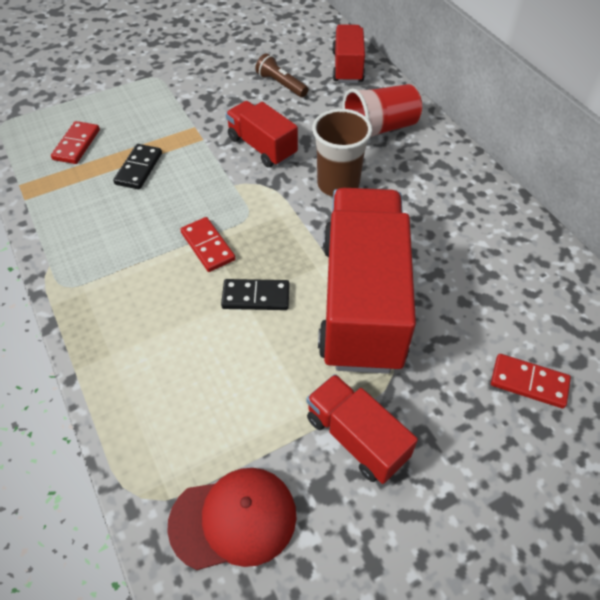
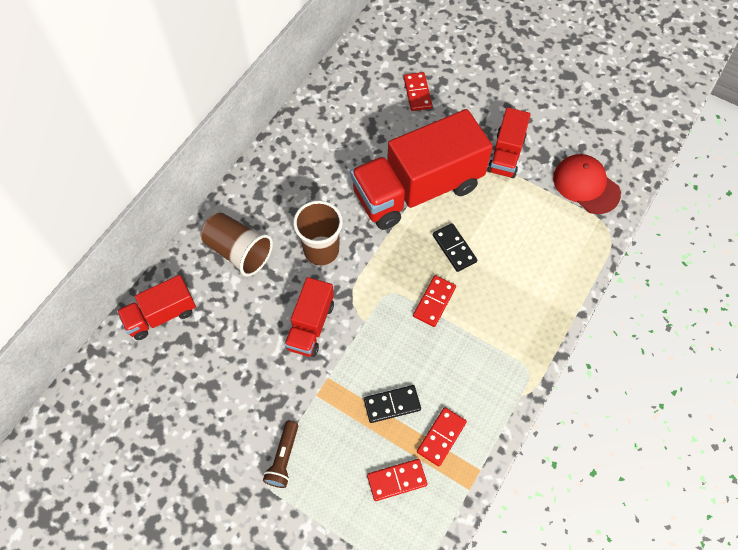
camera: 120 degrees left, 10 degrees up
(78, 187) = (441, 437): none -> red domino
(281, 84) = (217, 358): brown flashlight -> brown flashlight (283, 458)
(379, 129) = (239, 251): red cup -> brown cup

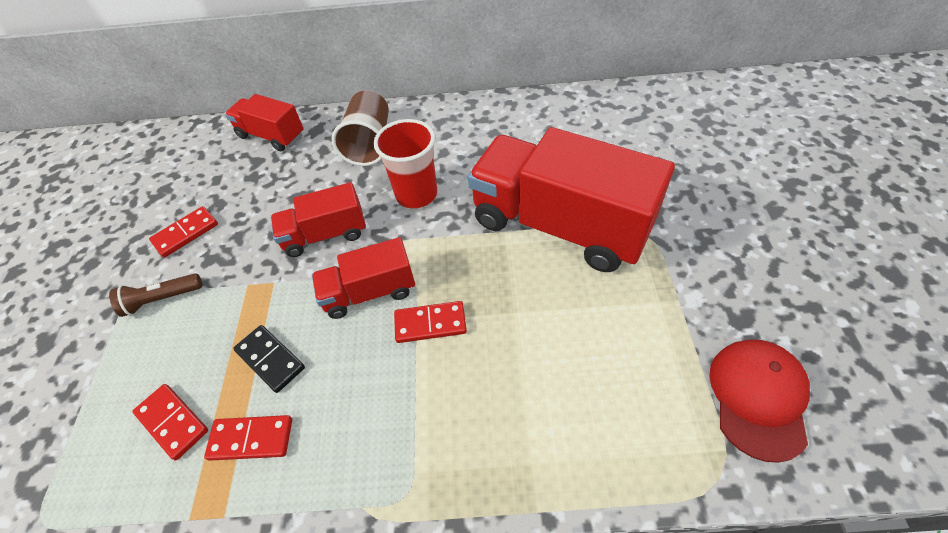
camera: 60 degrees right, 10 degrees down
(321, 250) = (416, 194): brown cup -> red cup
(417, 93) = (676, 157): red domino -> red domino (186, 233)
(454, 248) = (517, 302): black domino -> none
(506, 154) = (696, 278): red truck -> red truck (369, 292)

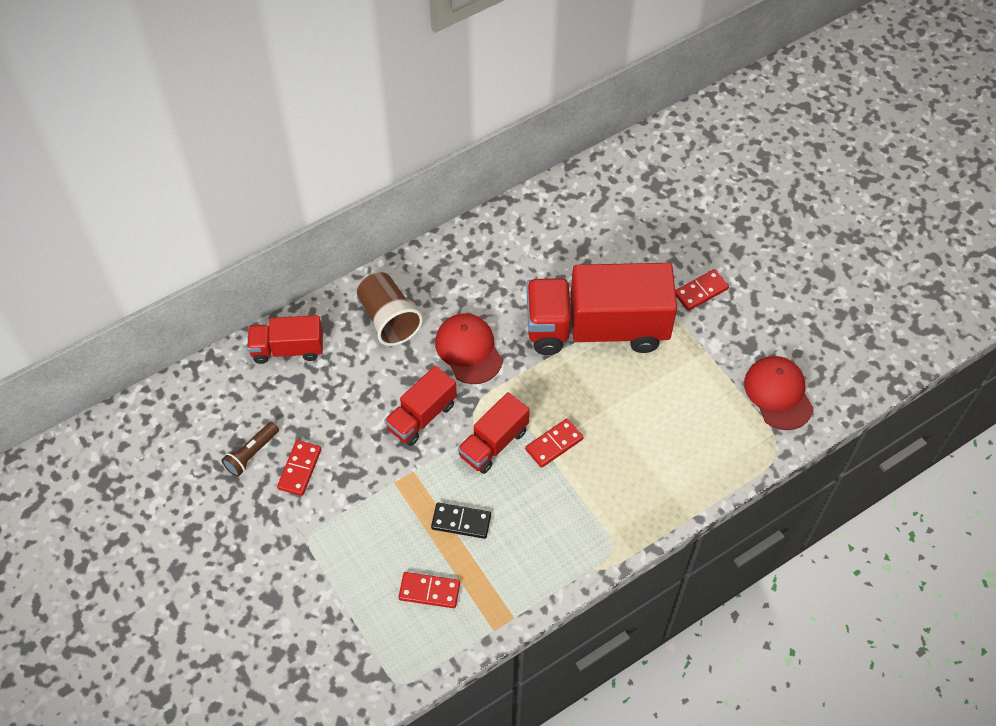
camera: 35 degrees left, 5 degrees up
(161, 299) = (335, 525): brown flashlight -> brown flashlight (251, 454)
(251, 438) = (492, 571): red domino -> red domino (700, 291)
(416, 194) = (468, 350): red cup -> red cap

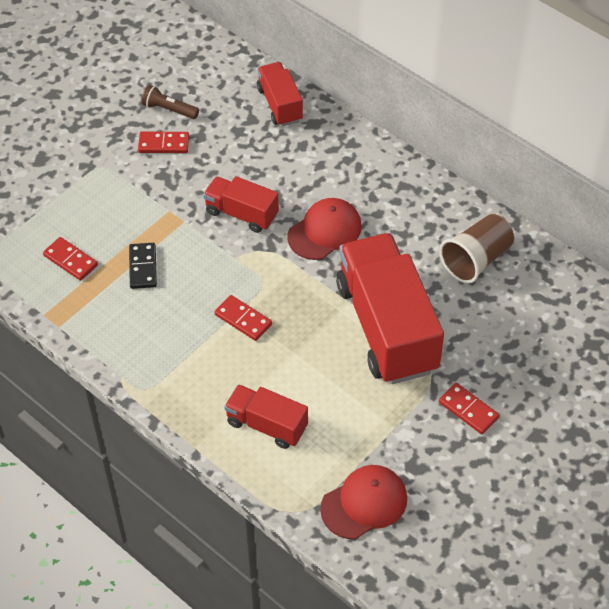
camera: 75 degrees right, 5 degrees down
(389, 319) = (337, 165): brown cup -> brown cup (476, 259)
(429, 591) = (70, 260): red domino -> red domino turned 45 degrees counterclockwise
(493, 443) = (230, 273): red truck -> red truck (267, 425)

